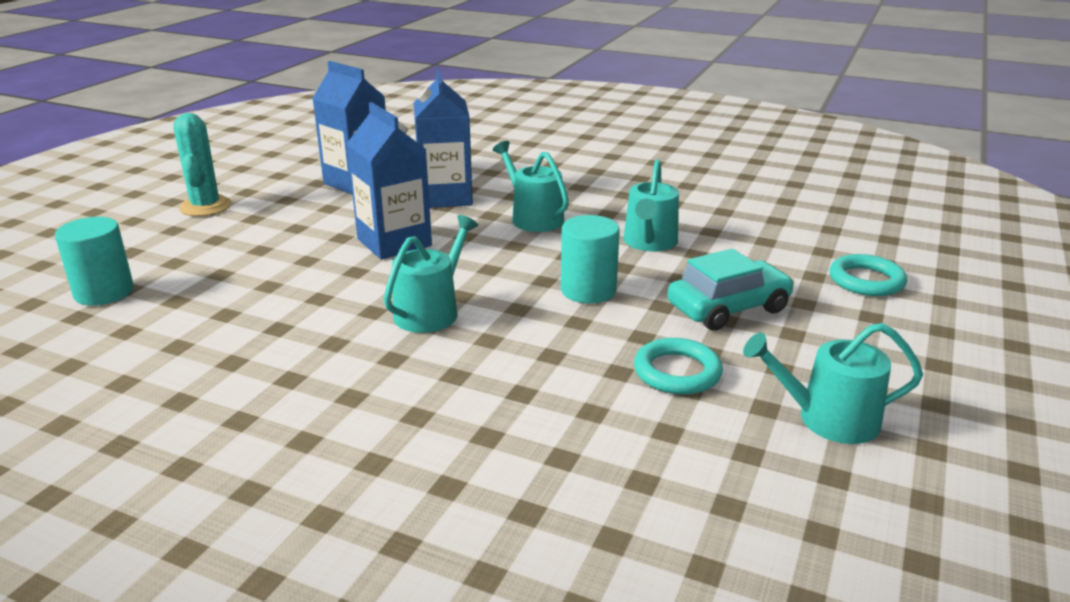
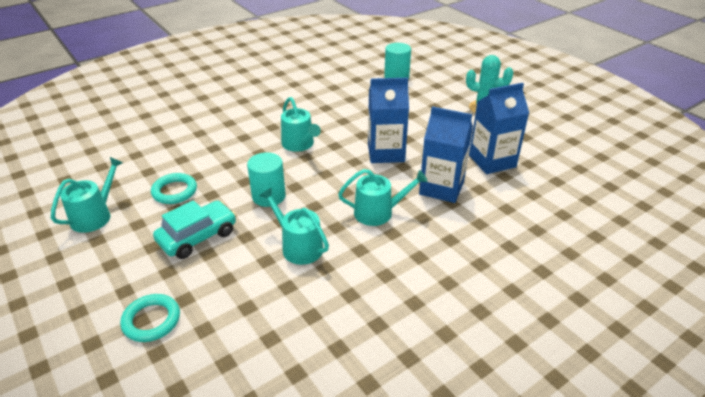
camera: 120 degrees right, 10 degrees up
(728, 308) = (197, 237): turquoise car -> turquoise car turned 135 degrees counterclockwise

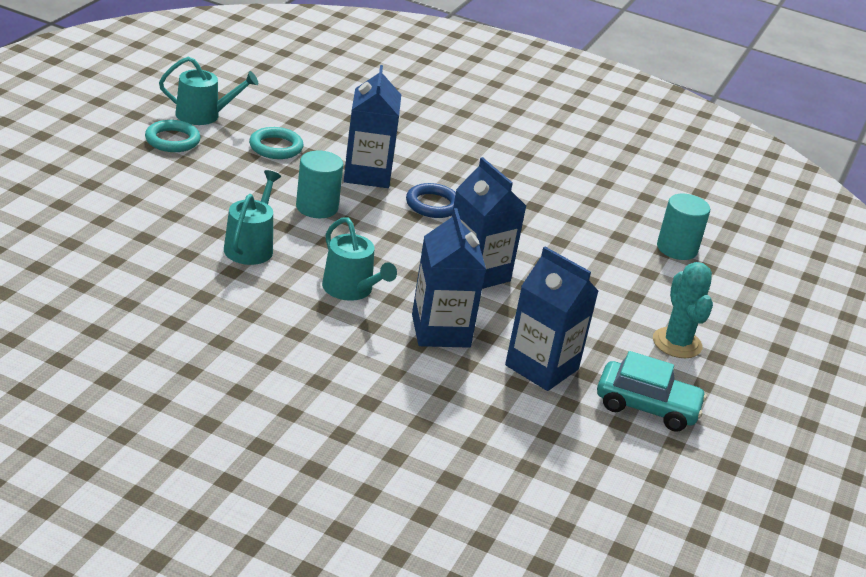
camera: 55 degrees right, 5 degrees down
(151, 320) = (94, 189): turquoise ring -> turquoise ring (172, 140)
(197, 237) = (218, 181): turquoise car -> turquoise car (647, 407)
(243, 159) = (367, 174): none -> blue carton
(299, 144) = (433, 205): turquoise watering can -> blue ring

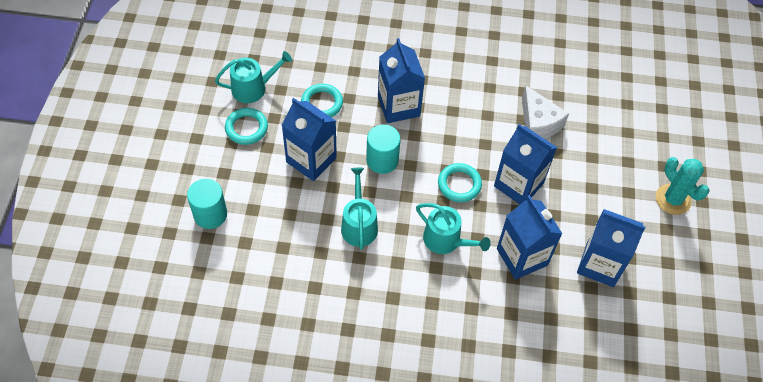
camera: 15 degrees left, 25 degrees up
(230, 183) = (311, 160): none -> blue carton
(400, 252) = (459, 184): none -> turquoise ring
(433, 205) = (457, 121): blue ring -> none
(535, 234) = (538, 123): none -> white cheese
(647, 407) = (679, 273): turquoise car -> none
(677, 249) = (635, 97): turquoise cylinder -> turquoise cylinder (210, 214)

